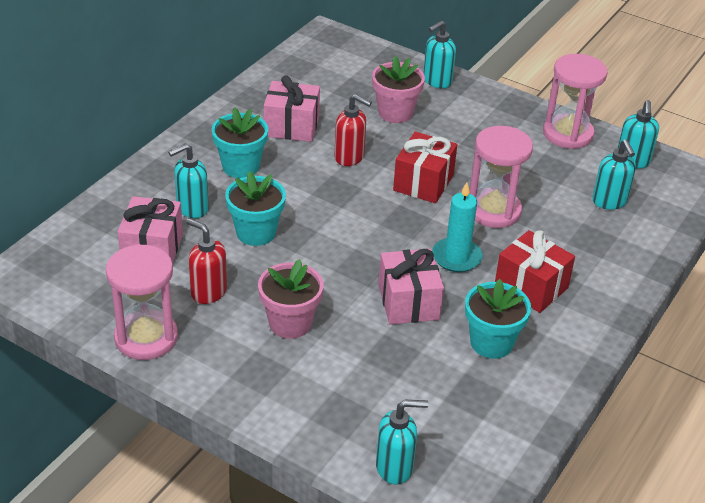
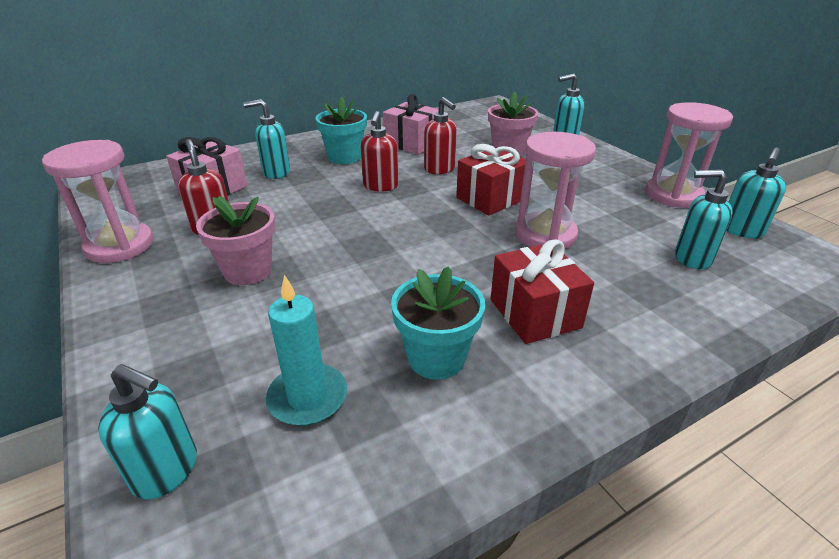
camera: 30 degrees right, 5 degrees down
(256, 233) = (304, 198): turquoise flower pot -> none
(313, 196) = (380, 186): none -> red soap dispenser
(408, 302) = (381, 287): pink gift -> none
(456, 257) = (470, 262): turquoise candle -> turquoise candle (308, 397)
(609, 202) = (691, 258): turquoise soap dispenser -> turquoise soap dispenser turned 90 degrees clockwise

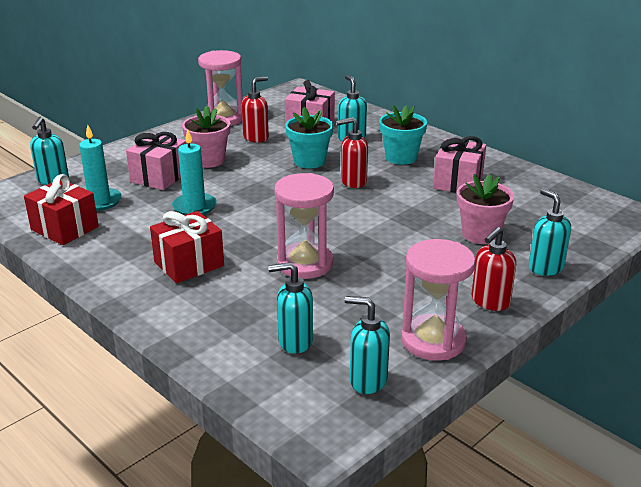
camera: 75 degrees right, 5 degrees down
(264, 321) = (159, 177): none -> pink gift
(382, 296) = (194, 207): none -> turquoise candle
(436, 358) = (136, 233): turquoise flower pot -> turquoise flower pot (309, 161)
(440, 169) = (406, 203): red soap dispenser -> red soap dispenser (490, 302)
(491, 199) = (359, 233): red gift -> red gift (64, 228)
(691, 258) = (294, 341): turquoise soap dispenser -> turquoise soap dispenser turned 90 degrees counterclockwise

